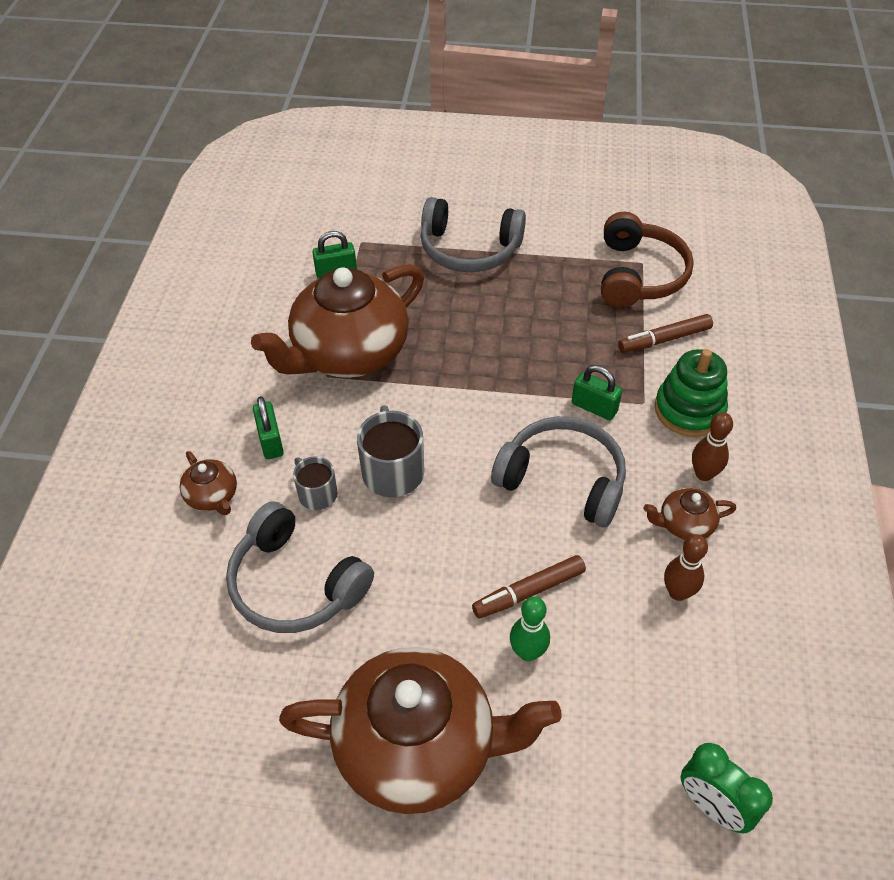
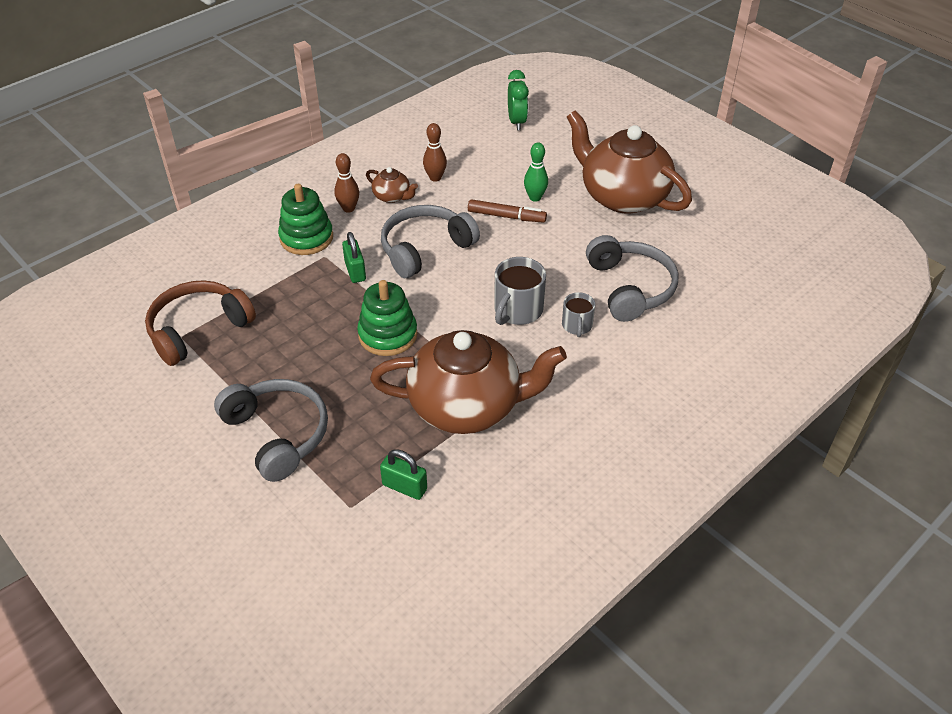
camera: 140 degrees left, 5 degrees down
(213, 496) = (647, 363): brown teapot -> none
(271, 441) = (580, 376): green padlock -> none
(484, 368) = (388, 335): none -> green stacking toy
(563, 479) = (425, 249): grey headphones -> grey headphones turned 75 degrees clockwise
(664, 339) = (255, 280): brown marker -> none

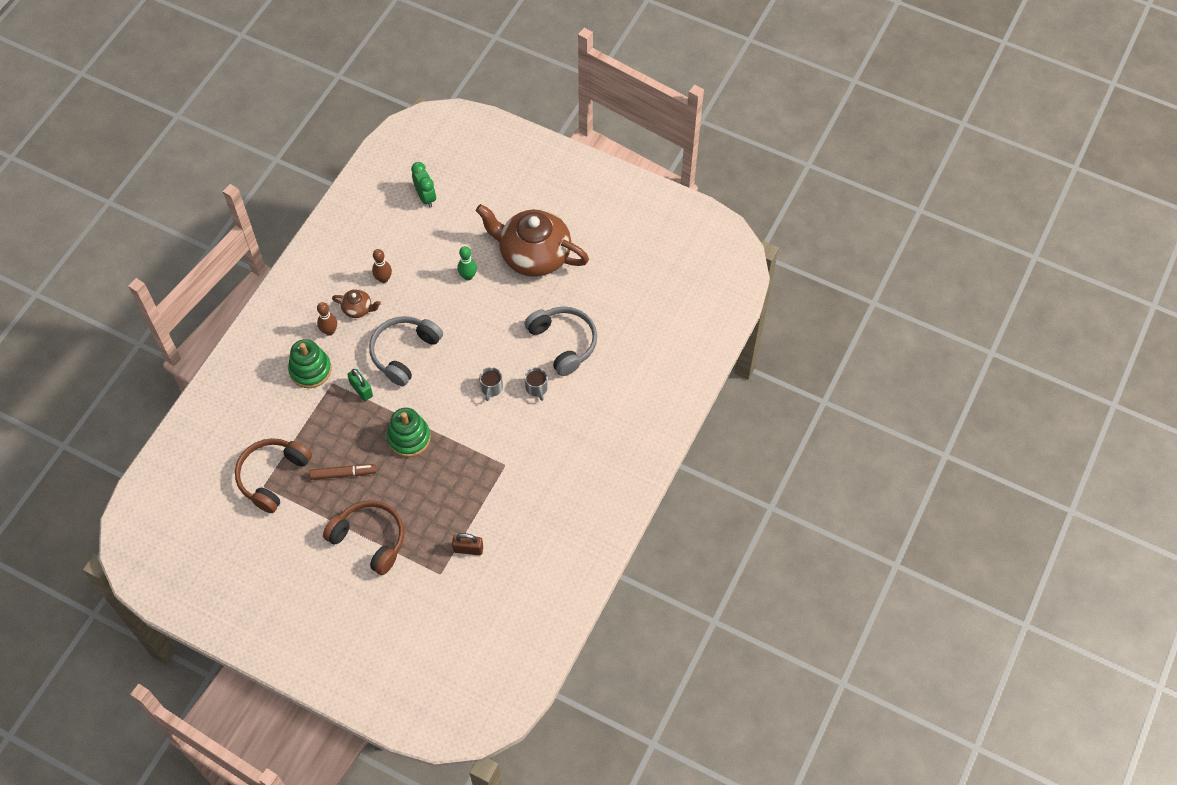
camera: 20 degrees left, 15 degrees up
(277, 434) = (370, 539): grey headphones -> brown headphones
(404, 487) = (468, 549): green padlock -> brown padlock
(467, 406) = (485, 477): brown teapot -> none
(506, 216) = (453, 302): brown marker -> brown marker (343, 474)
(517, 310) = (491, 388): grey mug -> grey mug, size x0.62

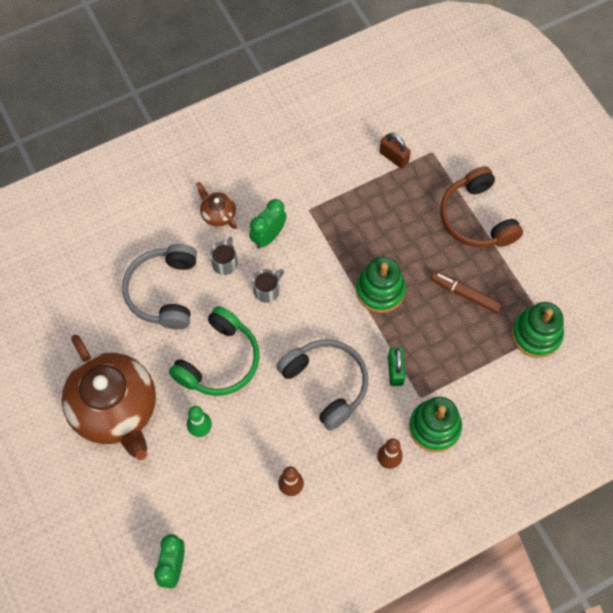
camera: 145 degrees left, 5 degrees up
(272, 476) = (536, 334): brown headphones -> green stacking toy
(358, 309) = (341, 468): brown teapot -> brown teapot (218, 214)
(404, 353) = (326, 384): grey headphones -> grey headphones turned 105 degrees counterclockwise
(488, 323) = (219, 361): none -> green headphones
(520, 426) = (268, 236): none -> green clock

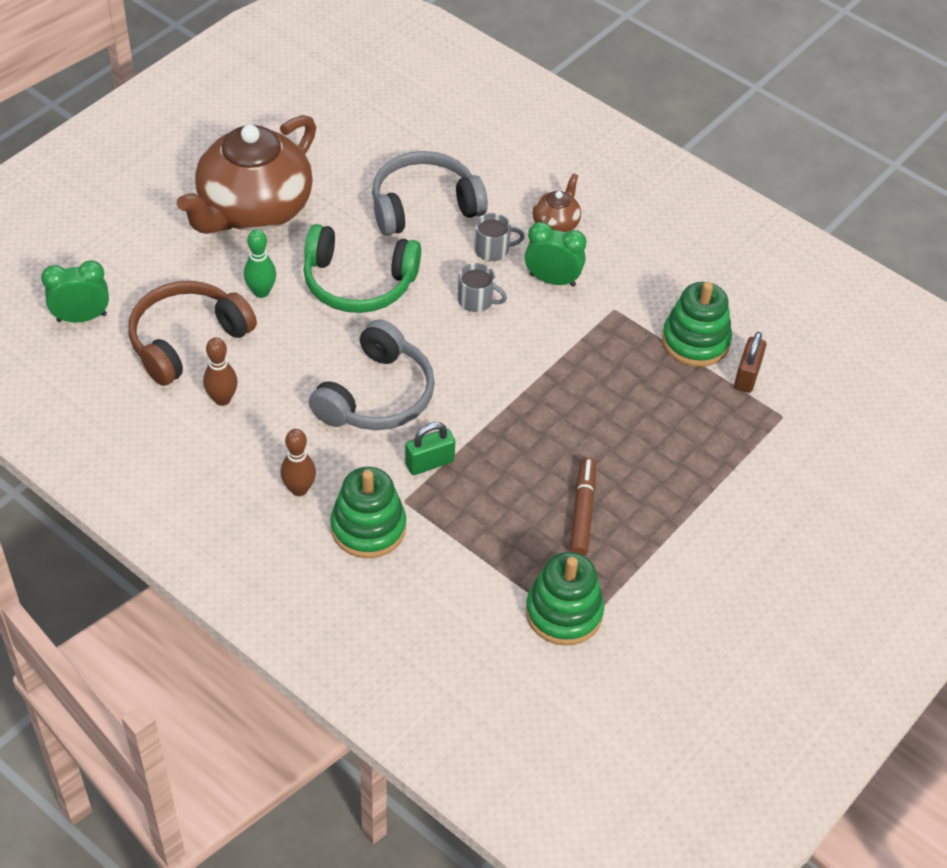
camera: 65 degrees right, 15 degrees down
(380, 290) = (538, 415): green stacking toy -> green stacking toy (695, 341)
(476, 218) = (708, 494): brown headphones -> brown headphones (187, 340)

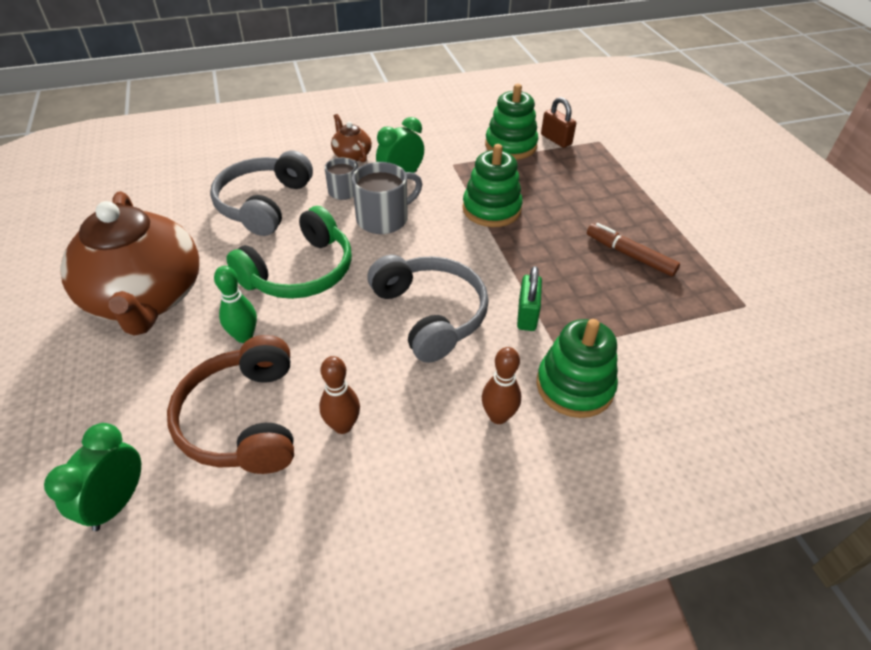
camera: 55 degrees left, 5 degrees down
(477, 300) = (384, 219): grey mug -> grey mug, size x1.62
(564, 612) = (726, 307): green stacking toy -> green stacking toy (491, 209)

